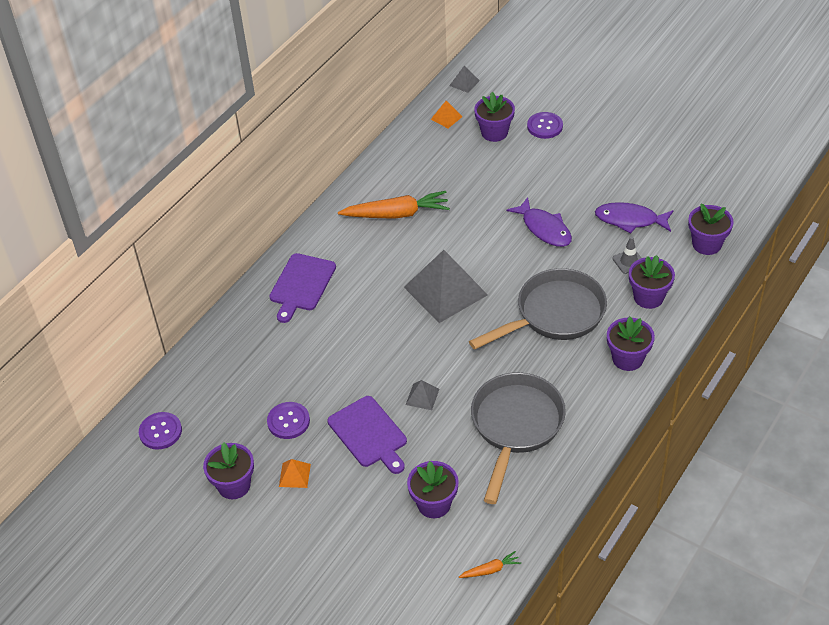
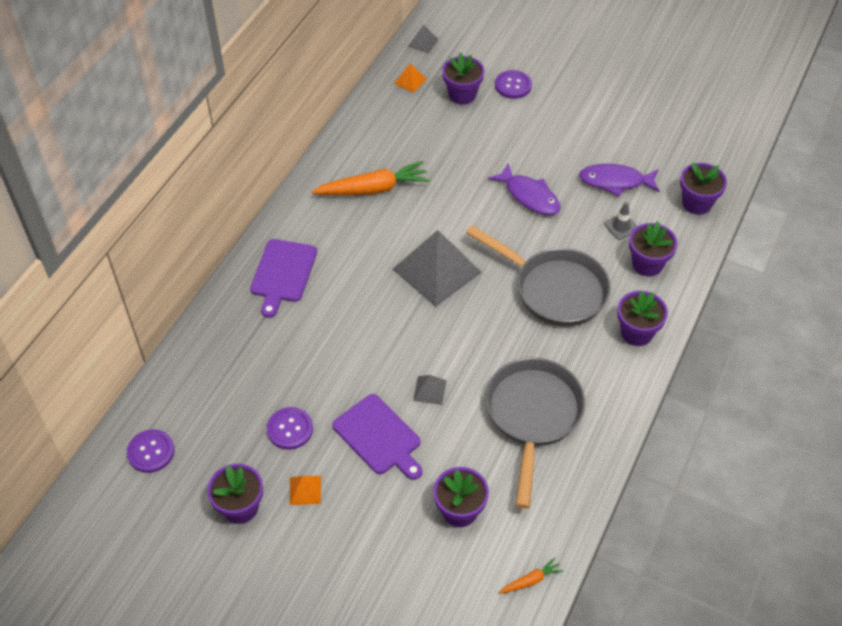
camera: 10 degrees left, 5 degrees up
(554, 314) = (554, 289): grey pan -> grey pan turned 75 degrees clockwise

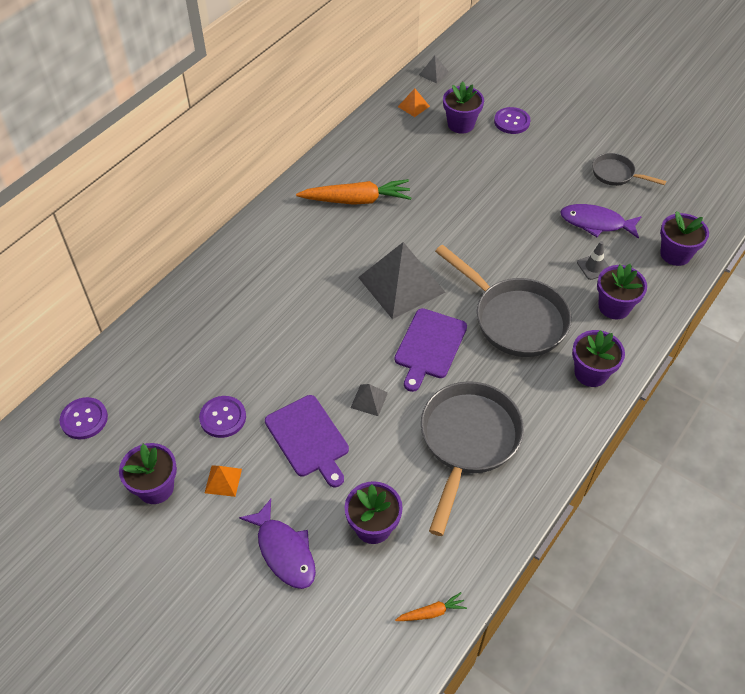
camera: 10 degrees right, 0 degrees up
(283, 274) = (252, 267): purple cutting board -> purple cutting board (429, 346)
(529, 196) = (507, 226): purple fish -> purple fish (284, 551)
(626, 128) = (616, 174): none -> grey pan

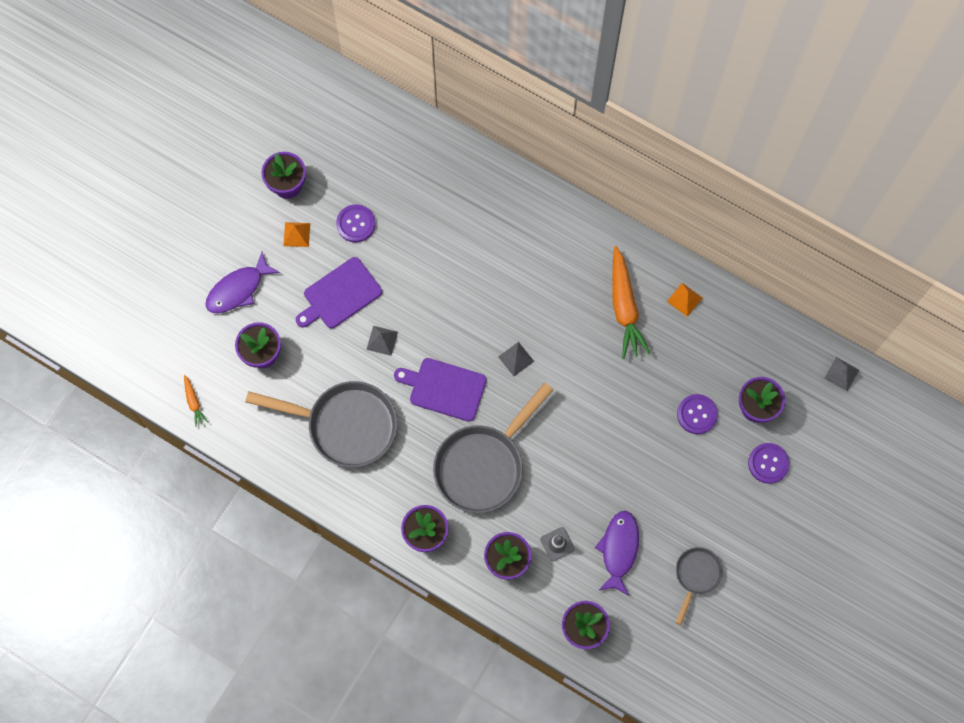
camera: 85 degrees right, 20 degrees up
(84, 419) = (347, 117): purple button -> purple button (697, 414)
(401, 284) = (516, 359): grey pyramid -> grey pyramid, size x0.43
(413, 106) = (779, 355): orange pyramid -> orange pyramid (684, 299)

